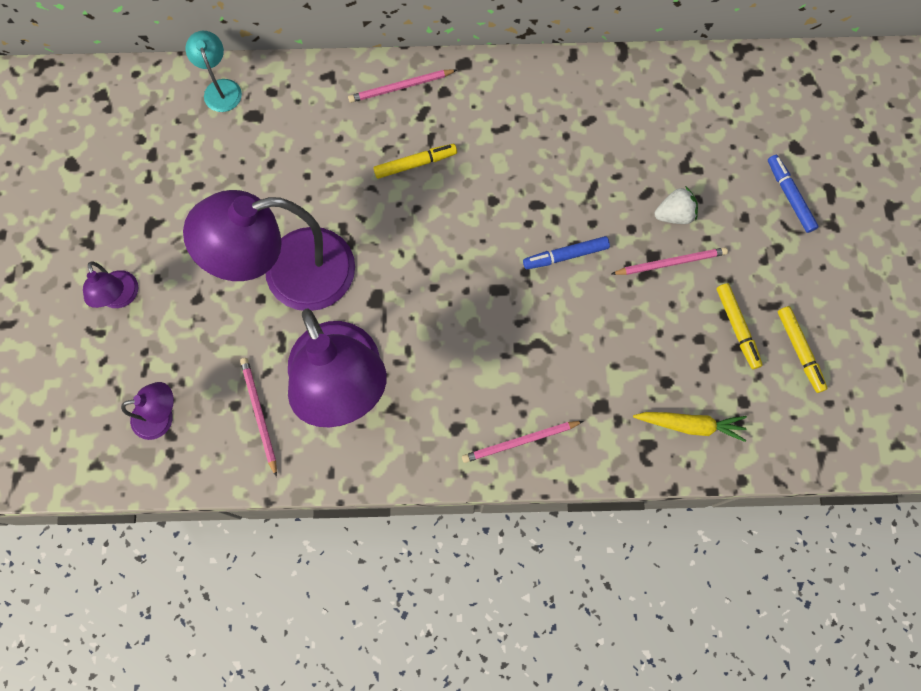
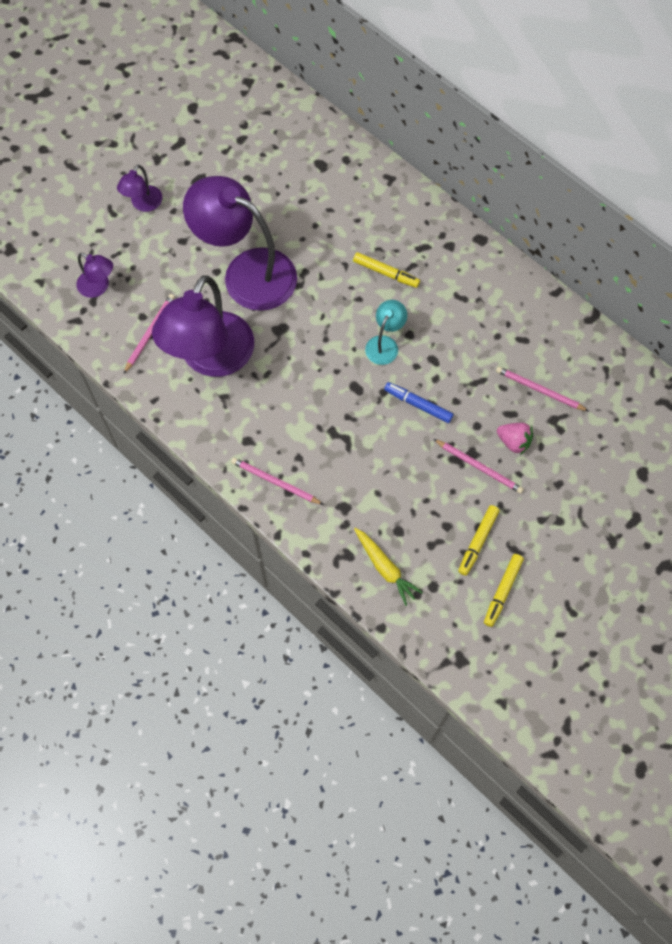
camera: 45 degrees right, 5 degrees down
(221, 88) = (319, 133): turquoise lamp -> turquoise lamp (385, 344)
(400, 87) = (425, 221): pink pencil -> pink pencil (539, 390)
(674, 214) = (513, 441): white strawberry -> pink strawberry
(789, 196) = (603, 498): blue marker -> none

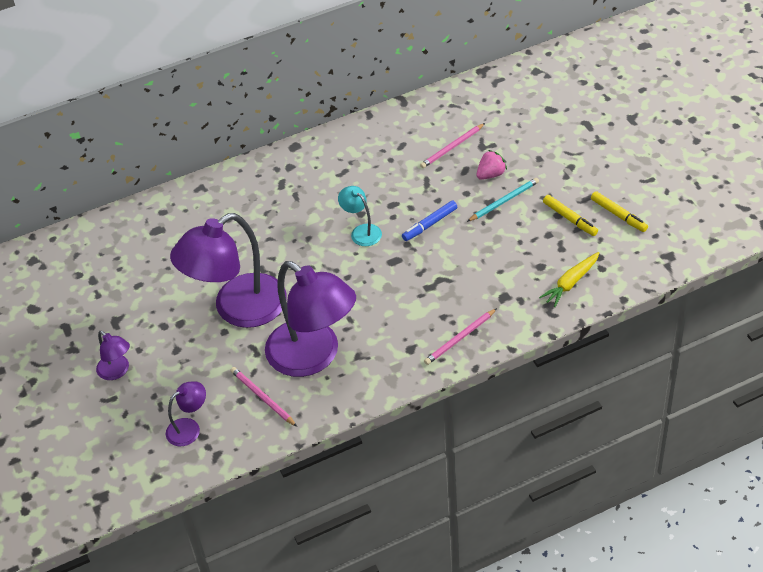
camera: 65 degrees left, 20 degrees down
(385, 568) = (571, 283): yellow carrot -> yellow carrot turned 150 degrees clockwise
(386, 273) = (293, 213): yellow marker -> none
(479, 467) = (504, 201): pink pencil -> turquoise pencil

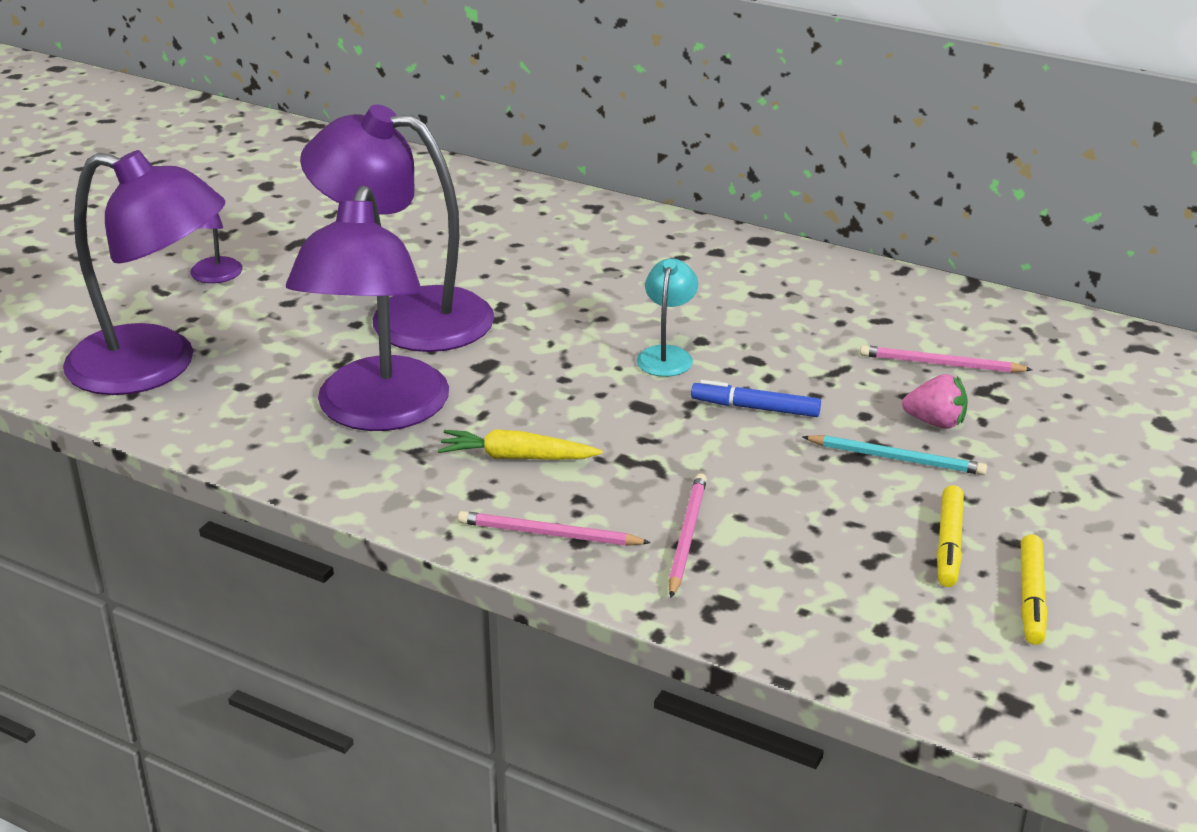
camera: 50 degrees right, 15 degrees down
(189, 428) = (155, 366): purple lamp -> purple lamp, size x2.23
(262, 397) = (260, 401): pink pencil -> pink pencil (687, 536)
(571, 283) = (803, 606): yellow carrot -> yellow carrot (516, 457)

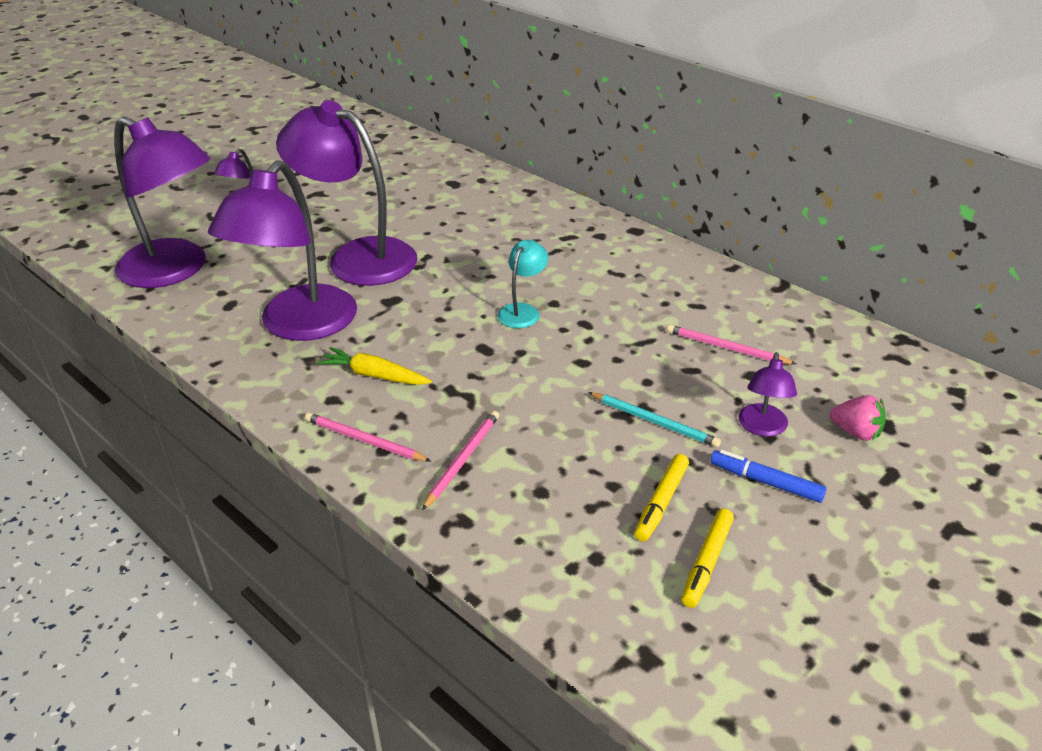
camera: 15 degrees right, 5 degrees up
(755, 408) = (566, 363): blue marker -> blue marker (766, 482)
(935, 422) = (699, 396): pink strawberry -> pink strawberry (856, 432)
(1025, 446) = (762, 428): none -> purple lamp

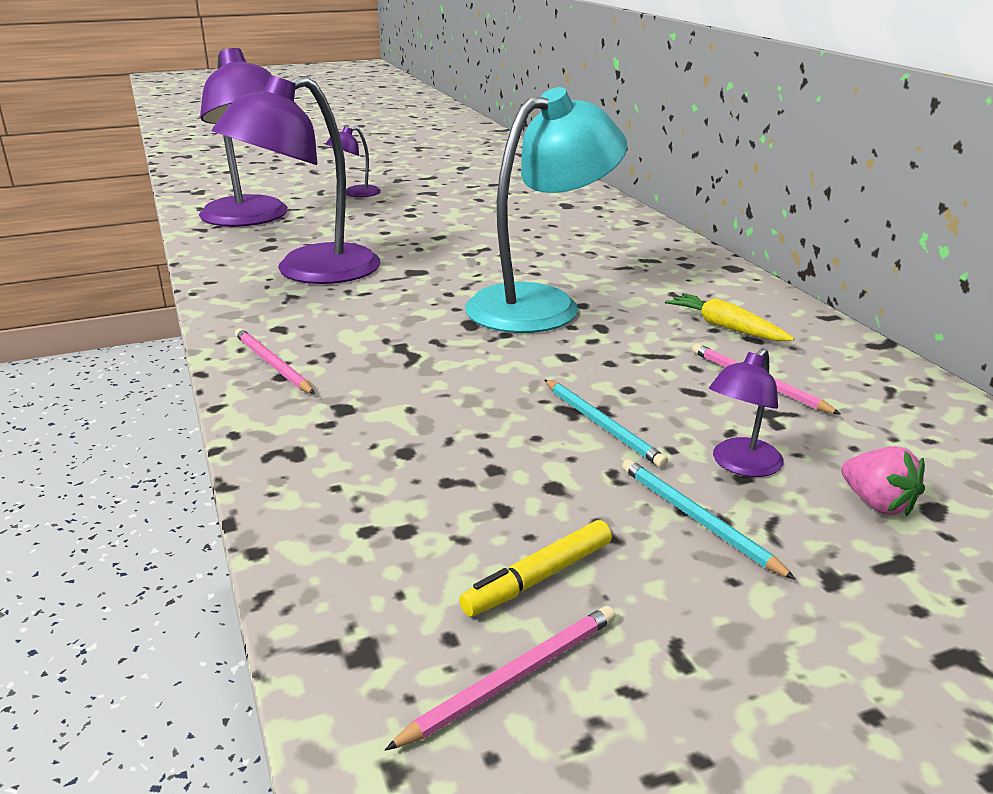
camera: 25 degrees right, 10 degrees down
(357, 257) = (417, 237): purple lamp -> none
(374, 375) = (338, 320): yellow carrot -> yellow carrot (726, 327)
(462, 460) = (351, 403): pink pencil -> pink pencil (513, 678)
(522, 311) = (541, 304): turquoise lamp -> turquoise lamp, size x2.23
(661, 502) = (537, 501): yellow marker -> none
(766, 482) = (697, 519): blue marker -> turquoise pencil

